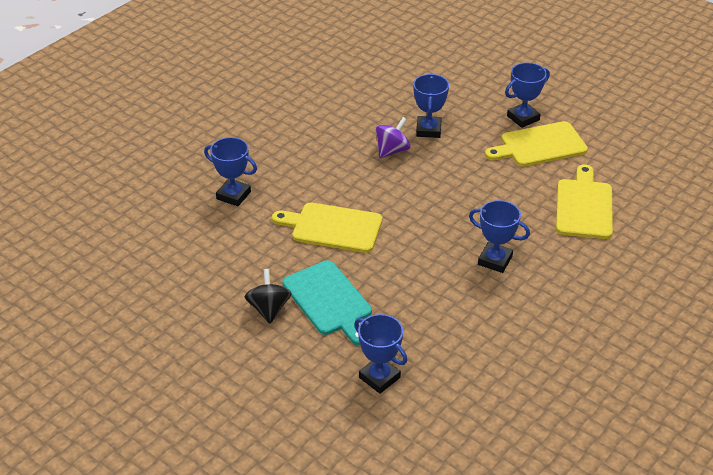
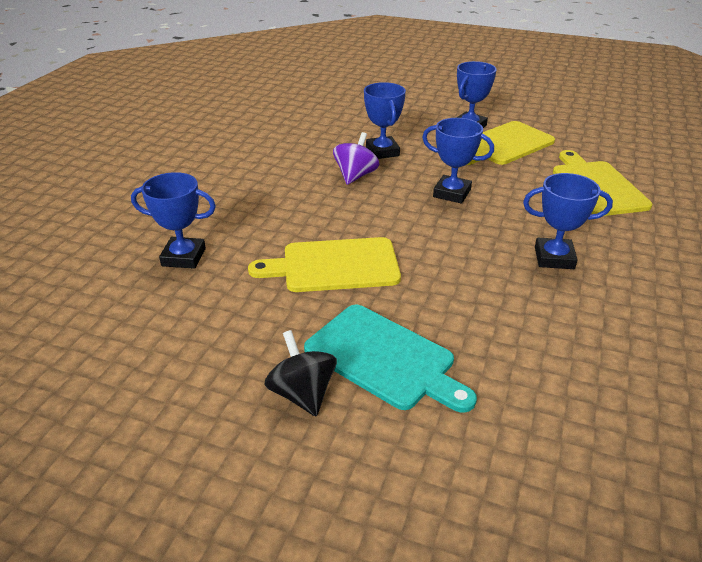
camera: 20 degrees left, 5 degrees down
(379, 377) = (531, 455): blue trophy -> blue trophy (452, 193)

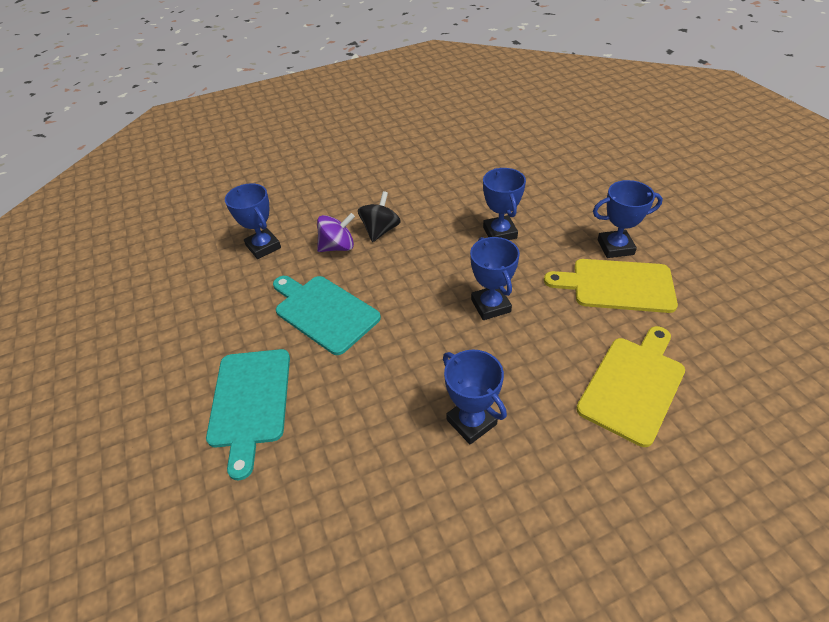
camera: 50 degrees right, 10 degrees up
(302, 394) = (186, 387): black spinning top -> black spinning top (380, 230)
(334, 265) = (324, 312): yellow cutting board -> turquoise cutting board
(355, 176) = (446, 244): purple spinning top -> purple spinning top (338, 247)
(382, 152) = (500, 232): blue trophy -> blue trophy turned 45 degrees counterclockwise

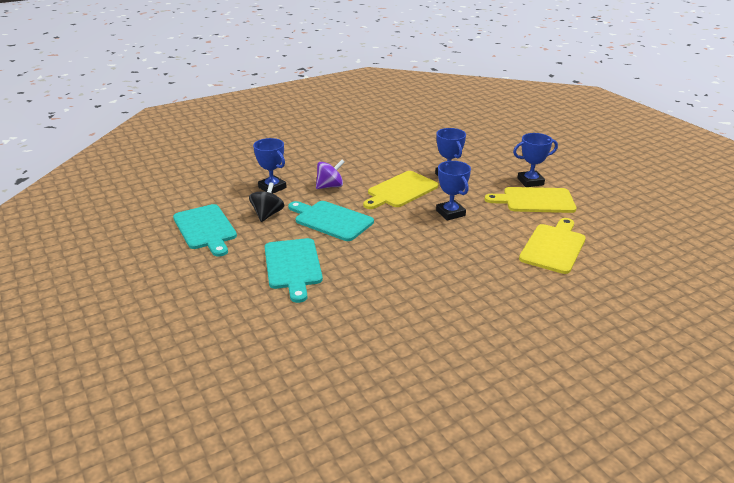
camera: 10 degrees left, 15 degrees down
(158, 320) = (205, 229): none -> turquoise cutting board
(380, 230) = (359, 177): black spinning top -> black spinning top (267, 214)
(430, 258) = (400, 190): none -> yellow cutting board
(471, 422) = (451, 268): blue trophy -> none

